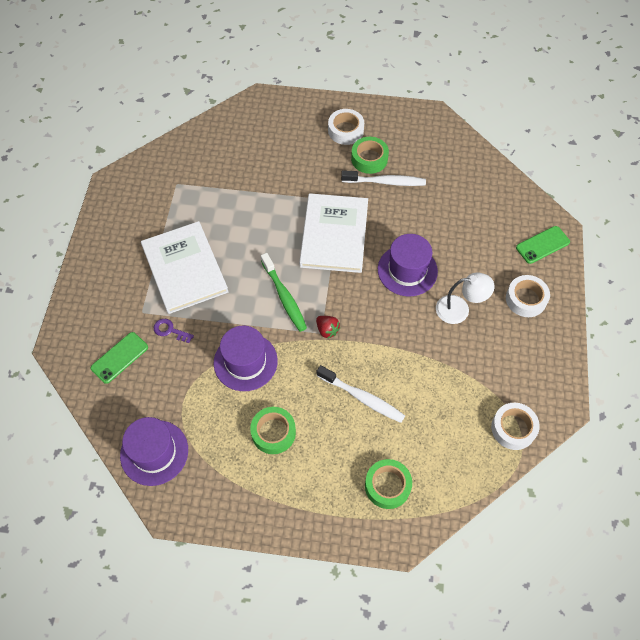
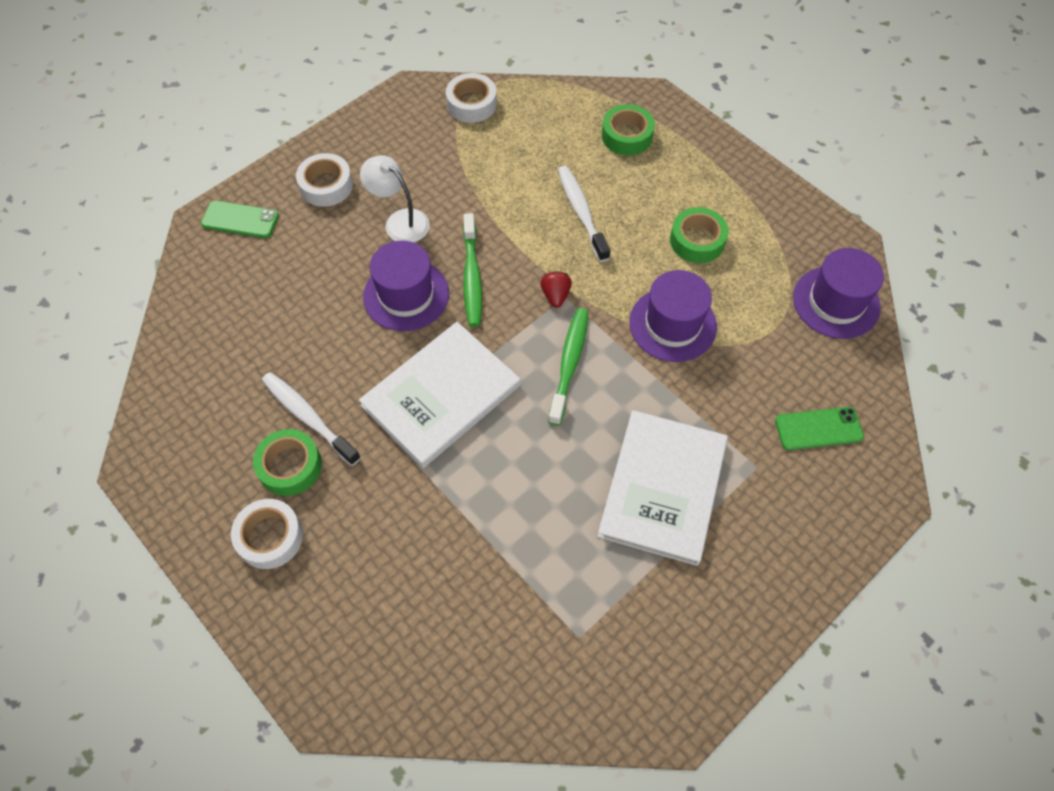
camera: 140 degrees left, 0 degrees up
(170, 330) = (735, 419): purple key -> none
(383, 306) = (472, 277): none -> green toothbrush

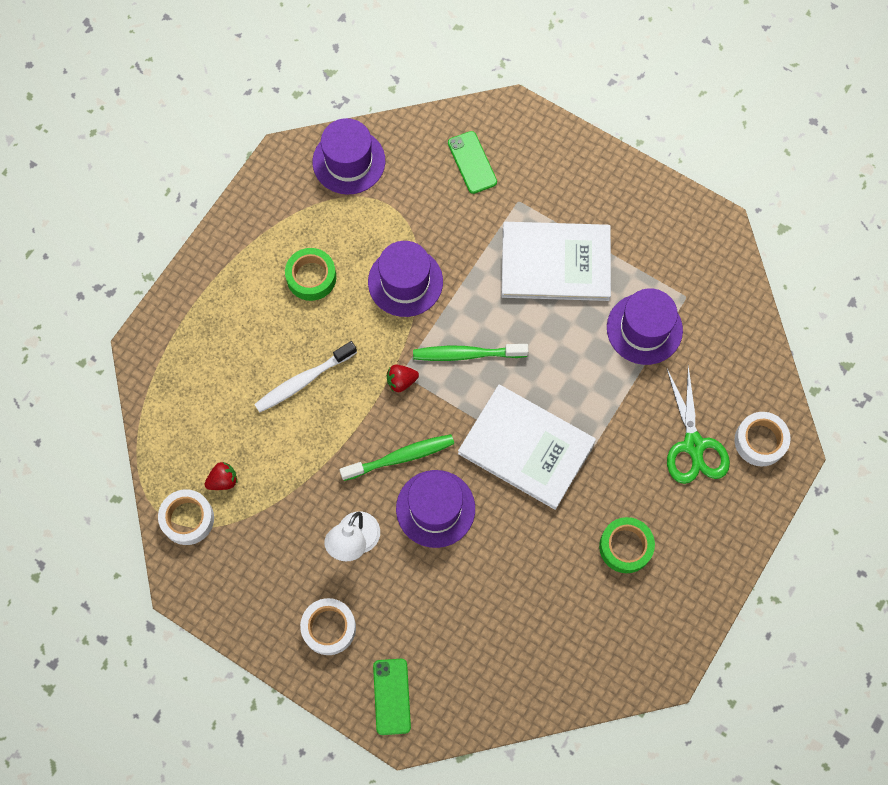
camera: 105 degrees left, 10 degrees up
(270, 537) = (687, 539): white tape -> white tape (760, 441)
(308, 417) = (578, 549): white toothbrush -> none
(379, 581) = (693, 445): none -> green scissors
(499, 134) = (223, 480): none -> red strawberry
(548, 569) = (644, 329): none -> purple hat
(627, 136) = (198, 360): green tape -> none

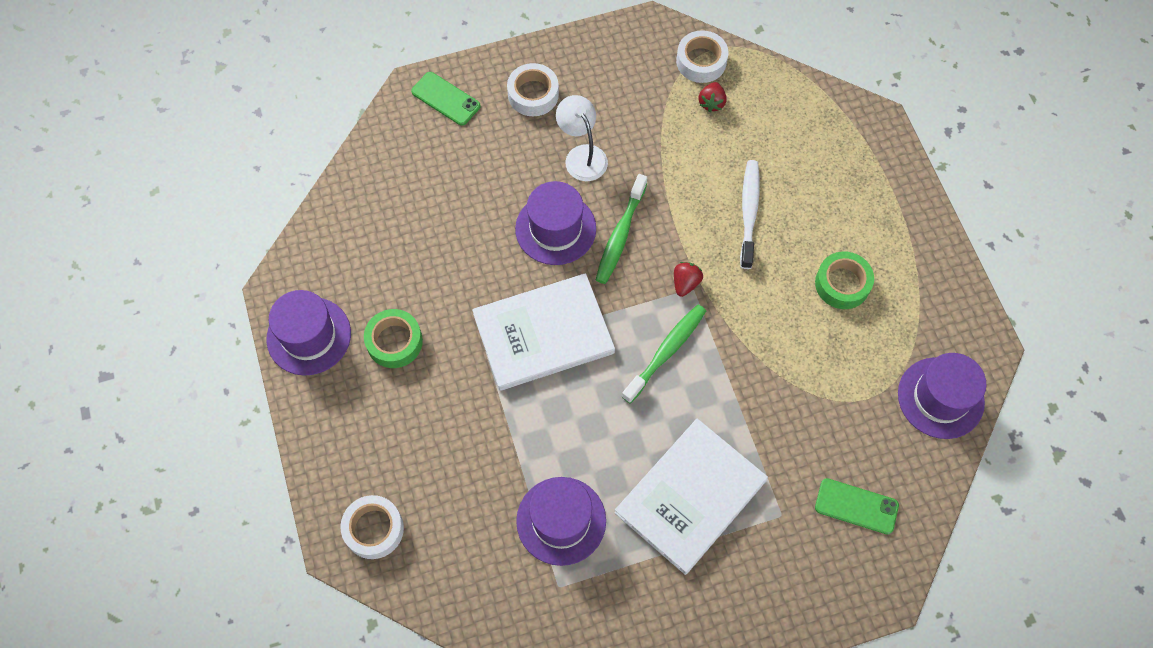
camera: 130 degrees right, 5 degrees down
(405, 282) = (776, 354): purple hat -> purple hat (309, 336)
(693, 445) = (423, 469): green scissors -> none

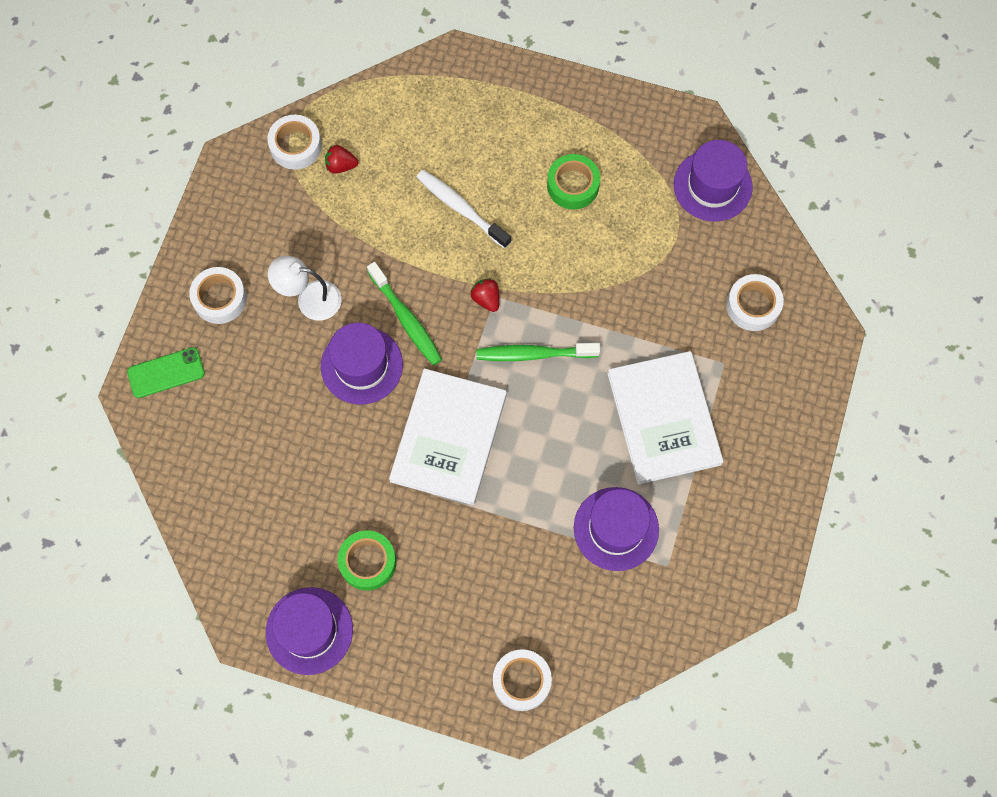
camera: 55 degrees left, 5 degrees up
(666, 352) = (533, 354): green toothbrush -> green toothbrush turned 75 degrees counterclockwise
(711, 103) = (341, 166): red strawberry -> red strawberry turned 135 degrees clockwise
(856, 506) = (753, 306): green phone -> white tape

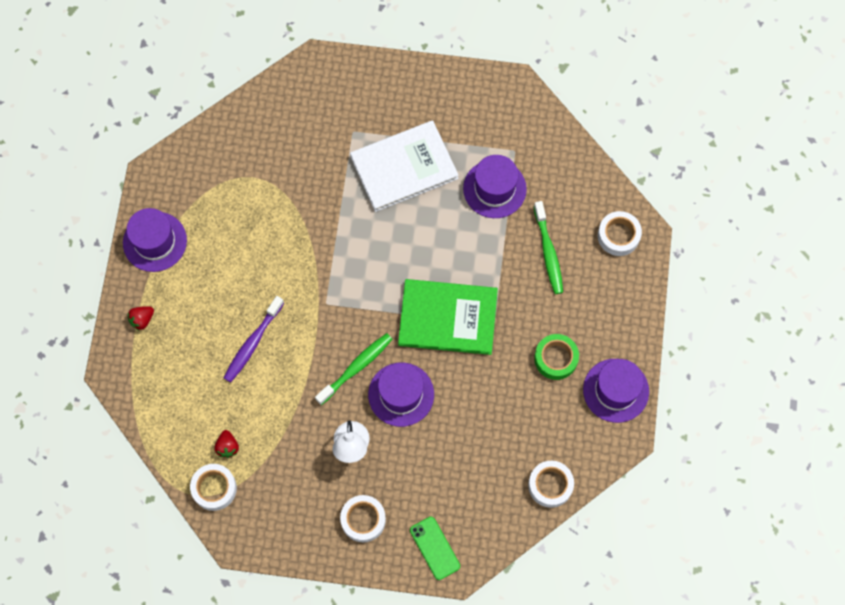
camera: 100 degrees left, 0 degrees up
(449, 437) = (448, 318): white book -> green book
(461, 208) = (252, 343): white toothbrush -> purple toothbrush
(486, 299) = (329, 310): red strawberry -> red strawberry (142, 320)
(533, 354) = (369, 267): green toothbrush -> green toothbrush (548, 252)
(573, 185) = (219, 260): green tape -> none
(712, 185) = (205, 156): purple hat -> purple hat (155, 241)
(753, 306) = (302, 116): white tape -> white tape (550, 485)

